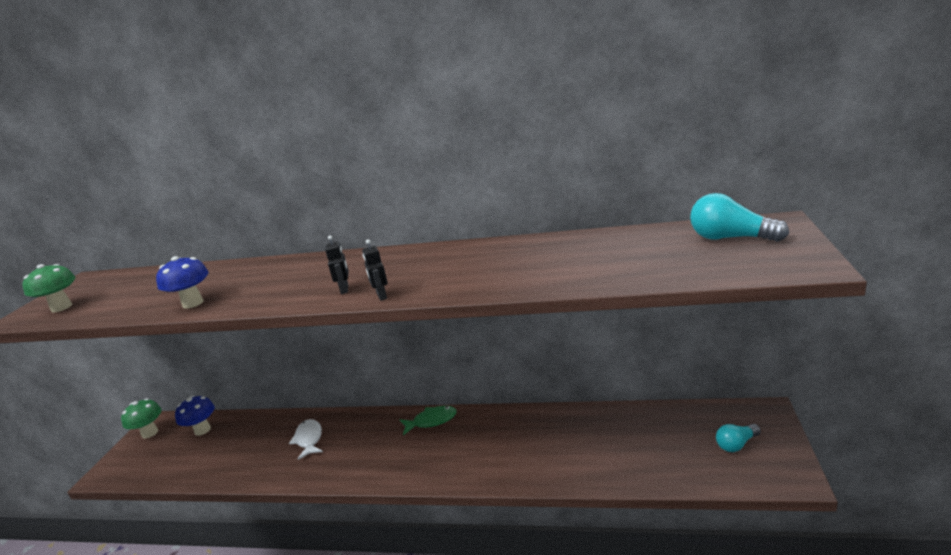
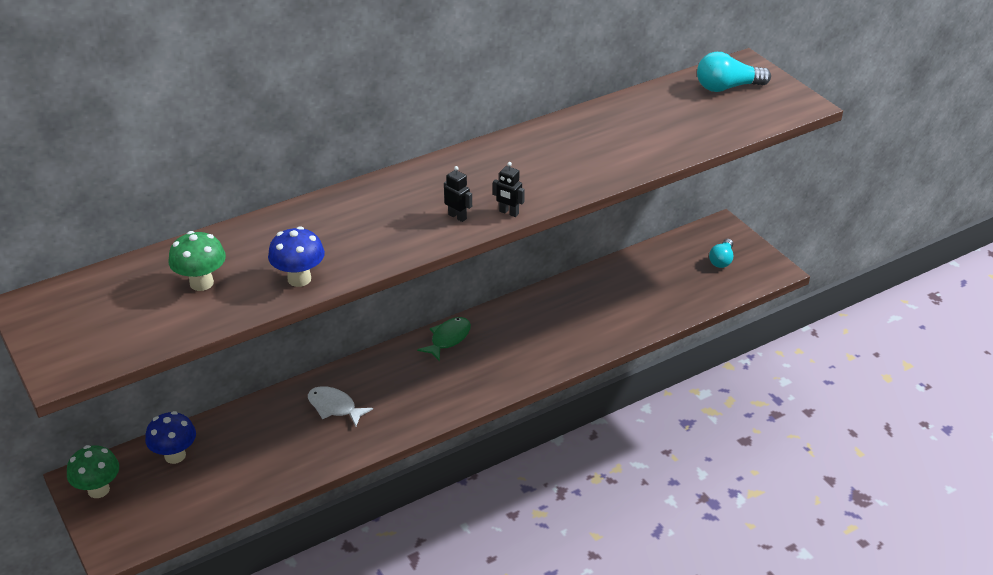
camera: 45 degrees left, 15 degrees up
(61, 307) = (101, 340): green mushroom -> green mushroom (201, 283)

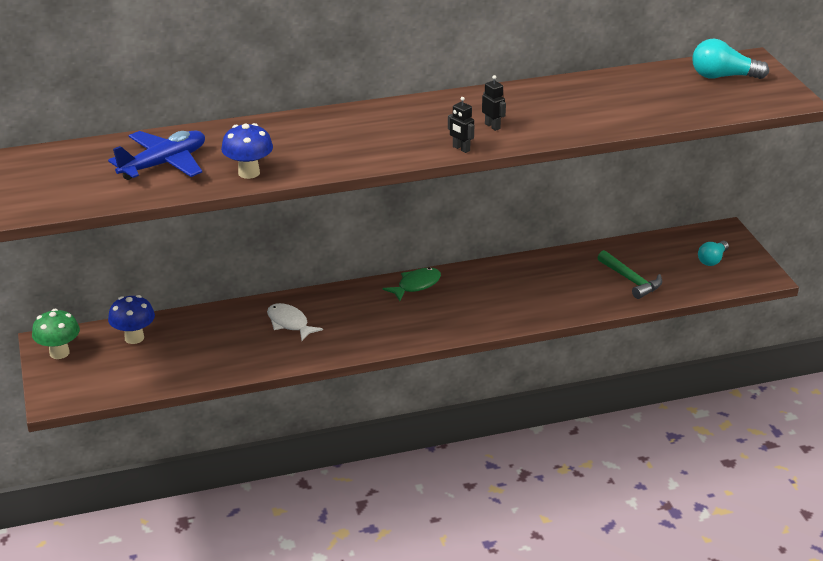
camera: 15 degrees right, 5 degrees down
(201, 283) = (164, 164): green mushroom -> blue plane
(457, 216) = (412, 145): black robot -> black robot (492, 126)
(654, 296) = (631, 280): none -> green hammer

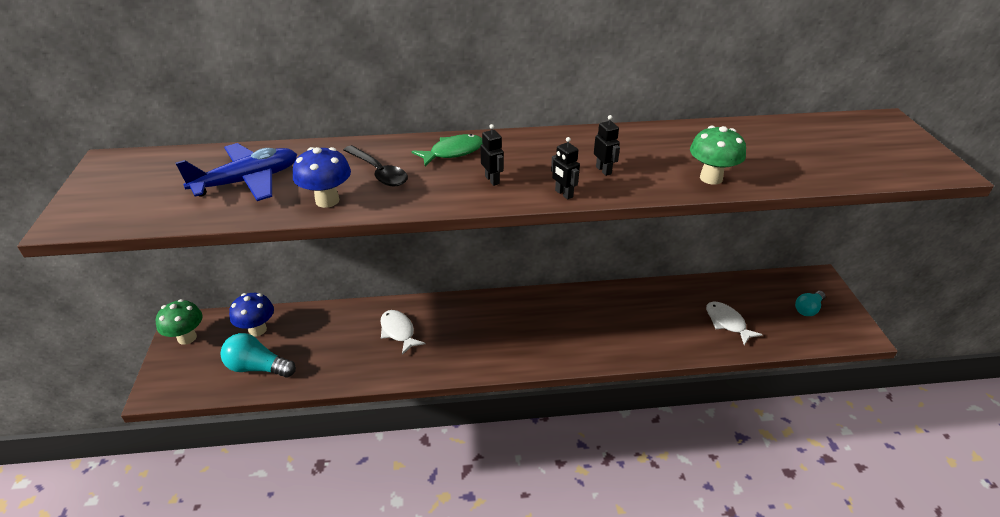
camera: 10 degrees right, 5 degrees up
(284, 146) = (378, 172): none -> black spoon
(393, 143) = (492, 180): none -> black robot
(416, 285) = (523, 304): green fish -> green fish (453, 152)
(589, 124) = (711, 178): none -> green mushroom
(631, 280) = (727, 323): green hammer -> white fish
(723, 76) = (859, 136): turquoise light bulb -> turquoise light bulb (257, 367)

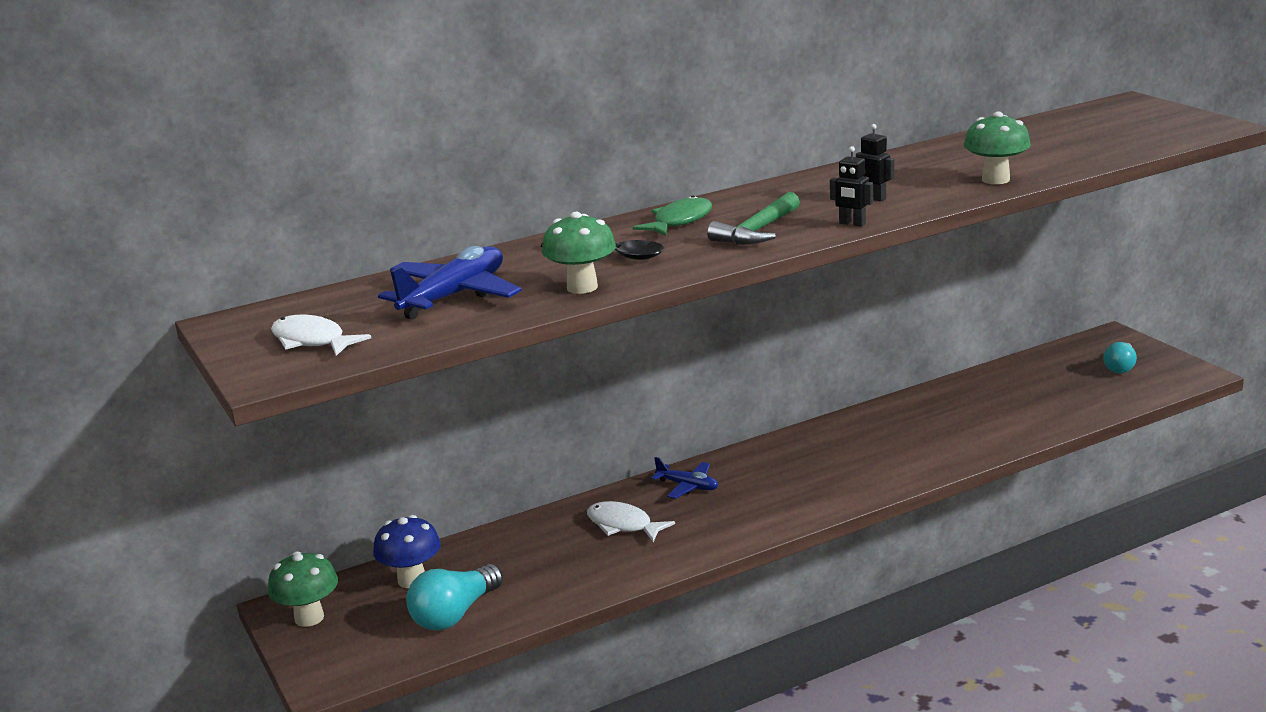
camera: 20 degrees left, 15 degrees down
(257, 367) = (454, 614): turquoise light bulb -> turquoise light bulb turned 45 degrees counterclockwise
(327, 200) = (582, 287): blue mushroom -> green mushroom
(457, 313) = (688, 486): none -> blue plane
(492, 180) = (757, 231): black robot -> green hammer
(727, 323) = (1037, 404): white fish -> white fish (312, 341)

